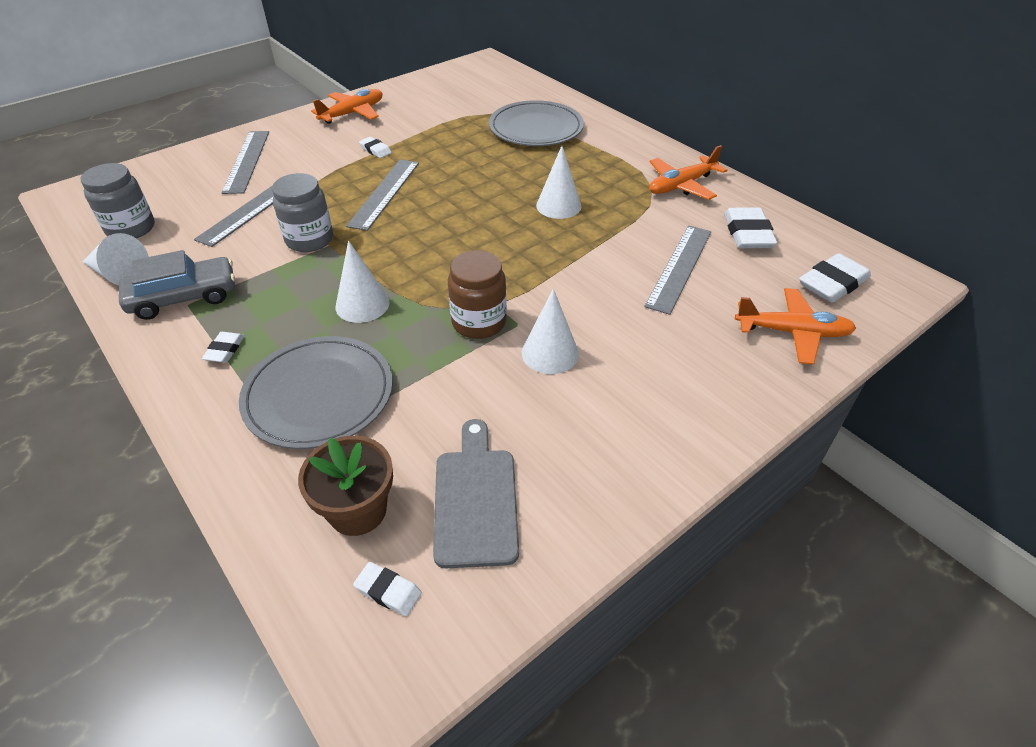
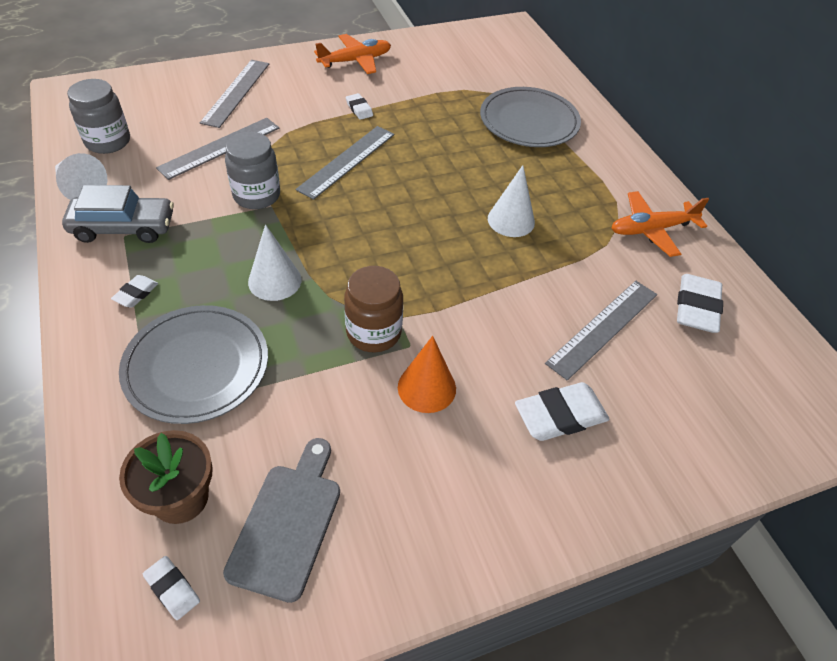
camera: 15 degrees right, 5 degrees up
(550, 353) = (426, 387): white cone -> orange cone
(793, 332) = (688, 441): orange plane -> none
(832, 283) = (762, 395): white eraser -> white eraser (560, 415)

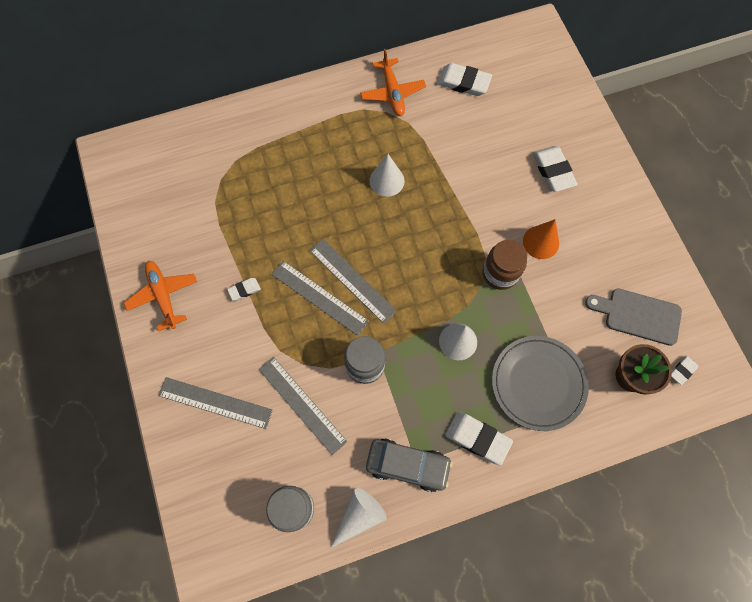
camera: 85 degrees left, 20 degrees up
(123, 227) = (407, 465): grey car -> grey car turned 105 degrees clockwise
(136, 294) = (477, 438): white eraser -> white eraser, size x1.87
(529, 121) = (264, 155): grey plate -> none
(603, 327) = (484, 138): grey ruler -> grey ruler (352, 280)

